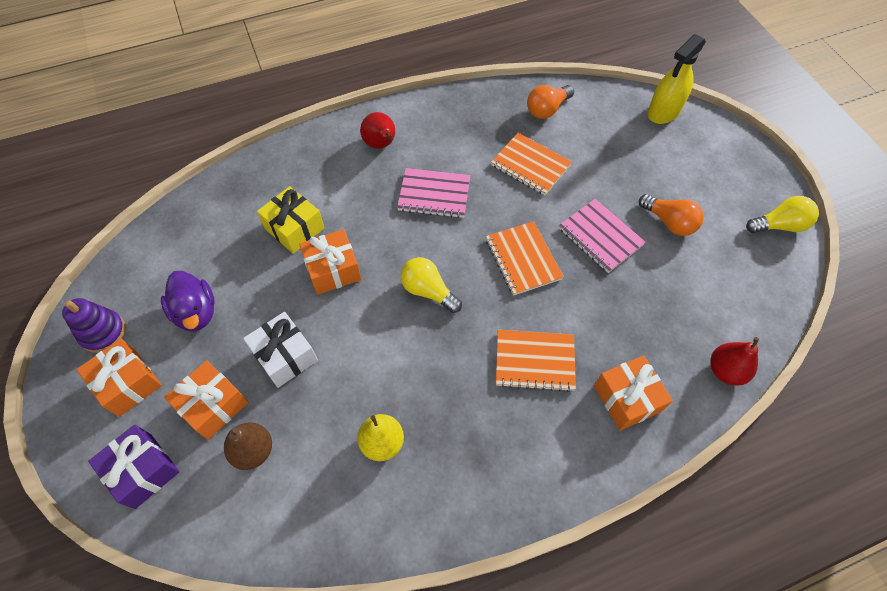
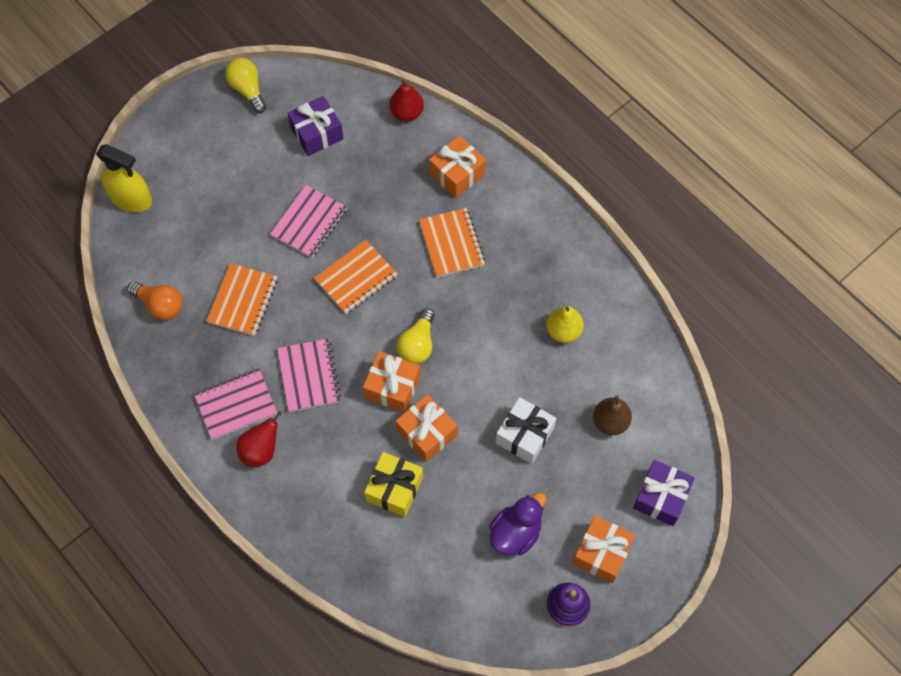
camera: 110 degrees left, 5 degrees up
(213, 405) = (589, 472): orange gift -> orange gift (392, 387)
(430, 138) = (236, 405): none -> pink notebook
(669, 222) = (273, 172): orange light bulb -> none
(711, 272) = (317, 133): none -> purple gift

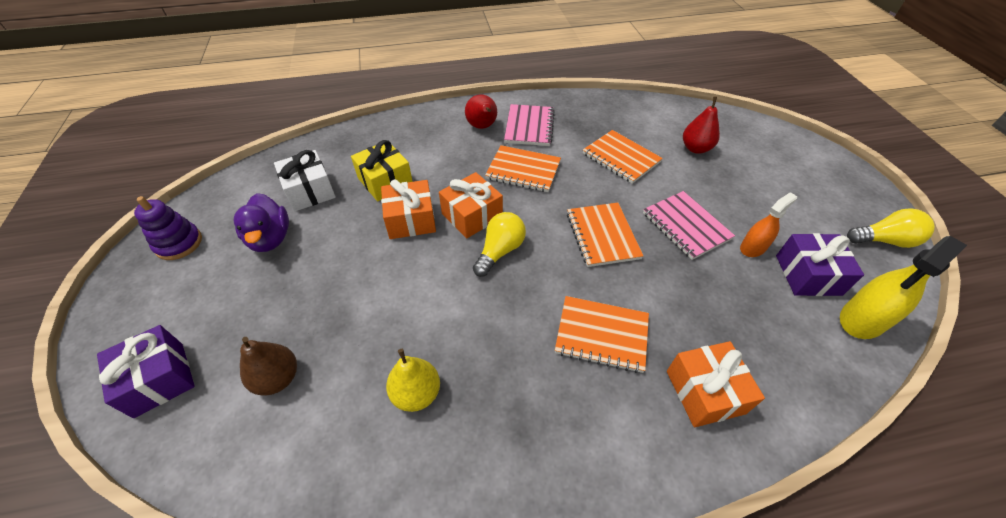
camera: 120 degrees right, 15 degrees down
(131, 198) = (757, 130): yellow spray bottle -> yellow spray bottle (862, 319)
(160, 305) = (642, 117): orange light bulb -> none
(307, 172) = (753, 247): none -> orange spray bottle
(309, 376) = (523, 170): pink notebook -> orange notebook
(407, 113) = (826, 380): red pear -> red pear (695, 148)
(418, 344) = (500, 251): yellow light bulb -> yellow light bulb turned 75 degrees clockwise
(524, 435) = (341, 290): white gift -> white gift (310, 191)
(601, 553) = (181, 292): orange gift -> none

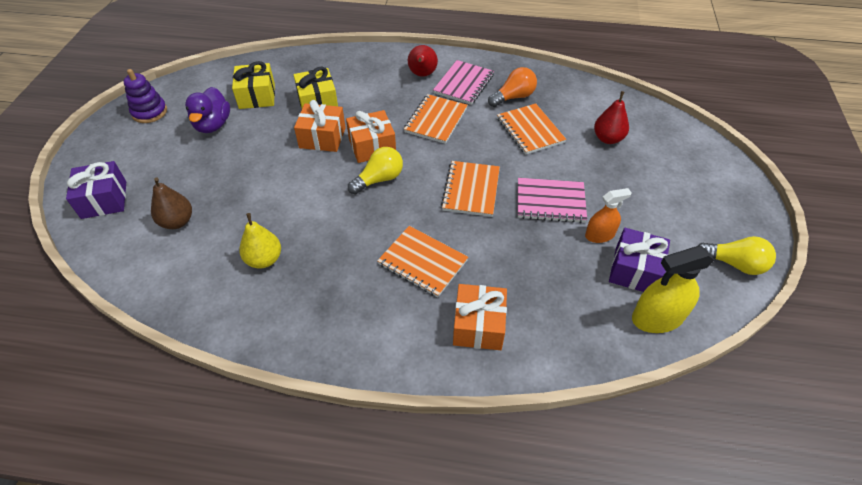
camera: 20 degrees right, 0 degrees up
(310, 191) = (257, 96): white gift -> yellow gift
(523, 170) = (436, 120): orange notebook -> orange notebook turned 75 degrees clockwise
(585, 129) = (513, 97): none -> orange light bulb
(686, 226) = (550, 202): pink notebook -> pink notebook turned 75 degrees counterclockwise

